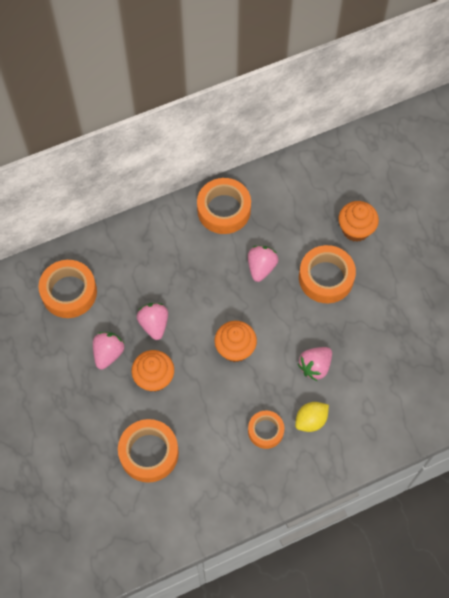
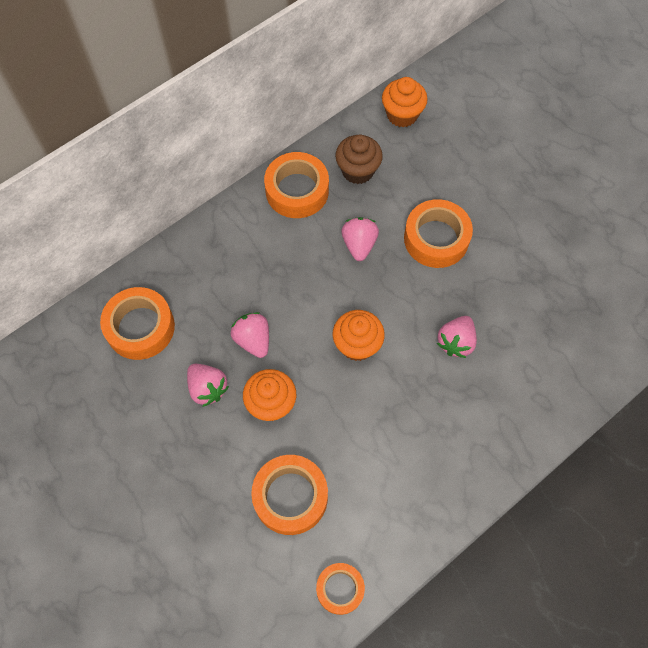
camera: 15 degrees left, 0 degrees up
(108, 353) = (207, 388): pink strawberry -> pink strawberry turned 135 degrees clockwise
(265, 431) = (422, 433): orange tape -> orange tape (340, 589)
(278, 205) = (357, 171): none -> brown cupcake
(311, 420) = (471, 406): yellow lemon -> none
(355, 229) = (452, 178): orange cupcake -> orange cupcake (402, 115)

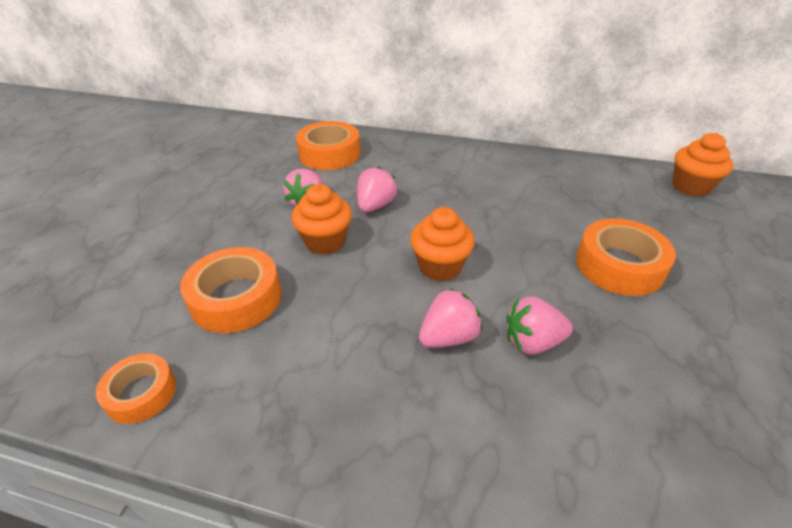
camera: 55 degrees right, 25 degrees down
(297, 190) = (533, 168): orange tape -> none
(357, 171) = (600, 188): brown cupcake -> none
(359, 244) = (538, 220): pink strawberry -> pink strawberry (448, 337)

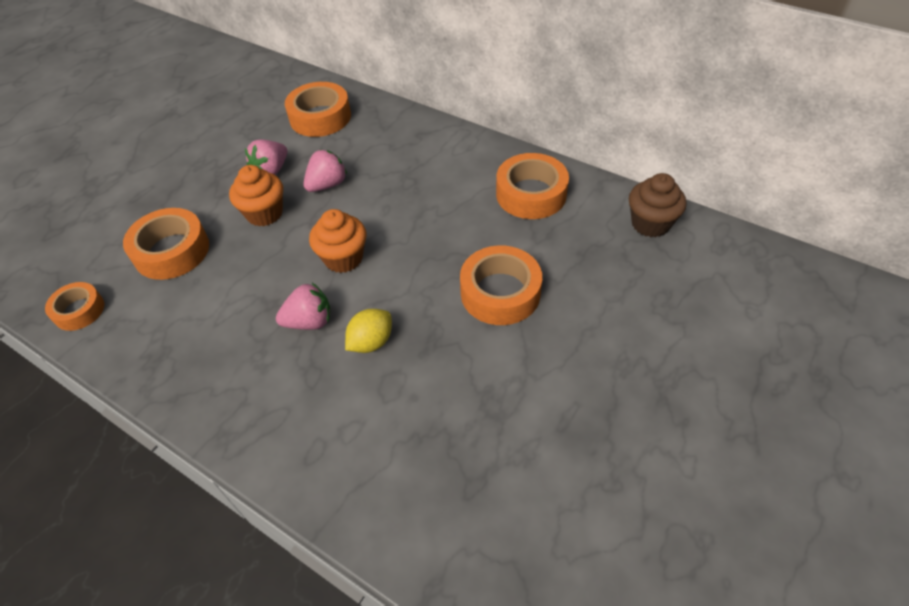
camera: 20 degrees right, 10 degrees up
(532, 342) = (371, 342): pink strawberry -> yellow lemon
(572, 182) = (531, 194): none -> orange tape
(690, 187) = (650, 224): orange cupcake -> brown cupcake

